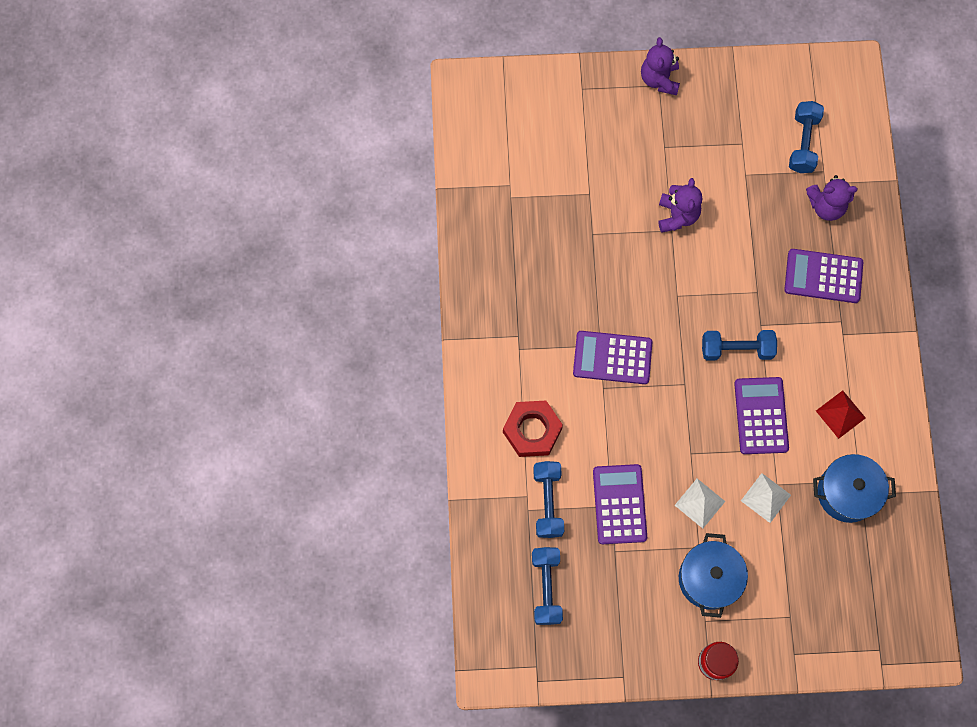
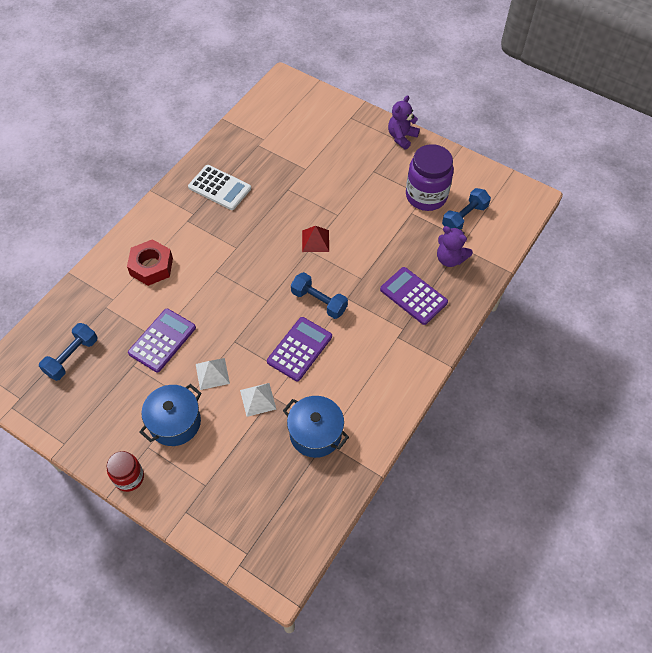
camera: 35 degrees right, 15 degrees down
(517, 283) = (220, 188): none -> white calculator
(548, 502) = (121, 310): blue dumbbell -> none
(612, 358) = (237, 258): purple calculator -> none
(677, 216) = (348, 209): purple teddy bear -> none
(744, 142) = (426, 196): none -> purple jar
(840, 414) = (354, 382): red pyramid -> red pyramid (315, 241)

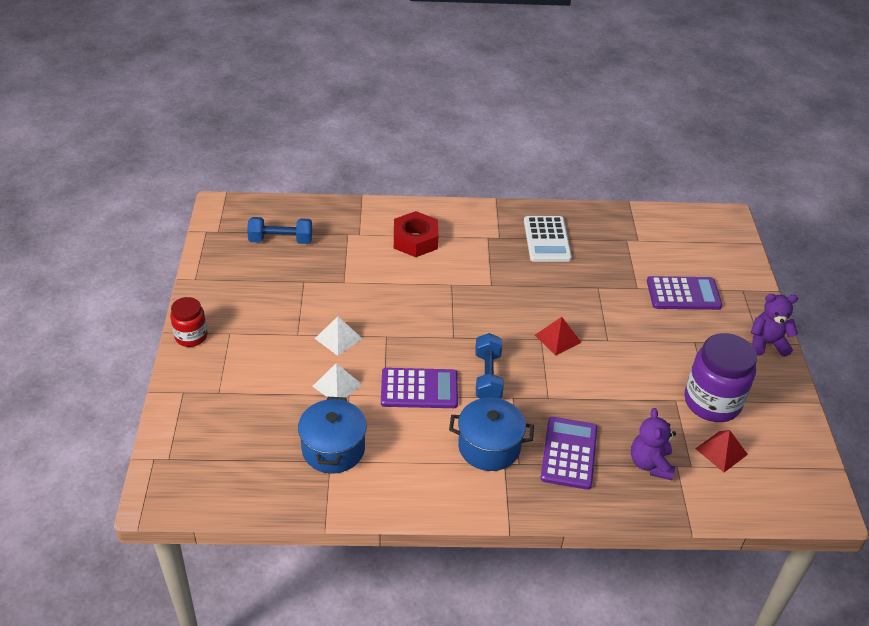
camera: 55 degrees right, 15 degrees down
(162, 340) = (345, 287): purple calculator -> purple calculator (683, 294)
(175, 422) = (267, 338): blue pot -> blue pot (489, 447)
(464, 217) = (721, 451): blue dumbbell -> red pyramid

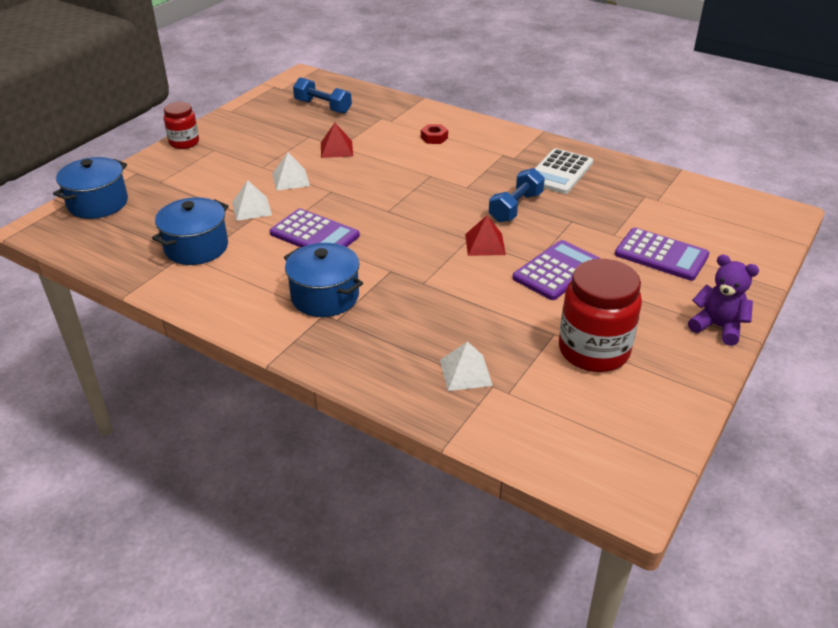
camera: 35 degrees right, 5 degrees down
(186, 444) = (98, 203): none -> blue pot
(415, 240) = (434, 138): red nut -> red nut, size x0.53
(487, 377) = (385, 248): blue dumbbell -> blue dumbbell (515, 207)
(569, 453) = (393, 331): purple calculator -> purple calculator (557, 271)
(650, 464) = (465, 372): purple teddy bear -> white pyramid
(712, 402) = (593, 351): purple jar -> red jar
(721, 451) = (557, 394): red pyramid -> red pyramid (336, 149)

